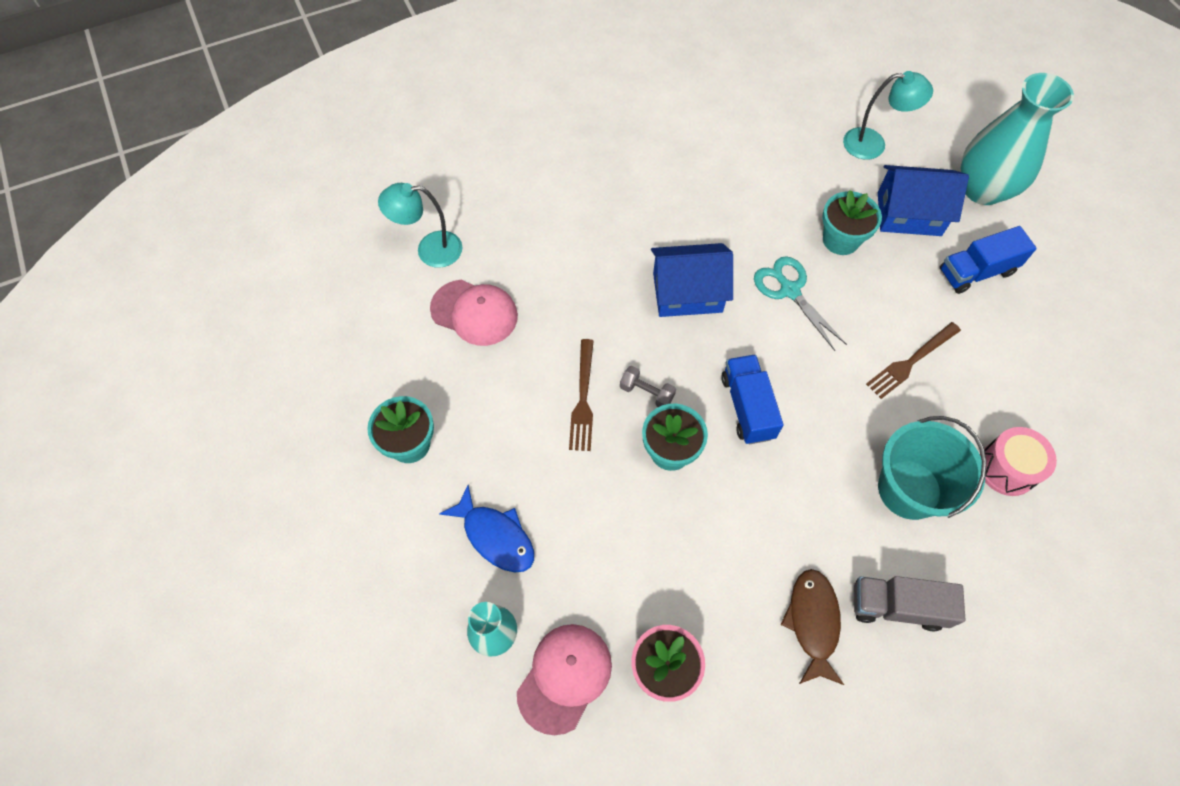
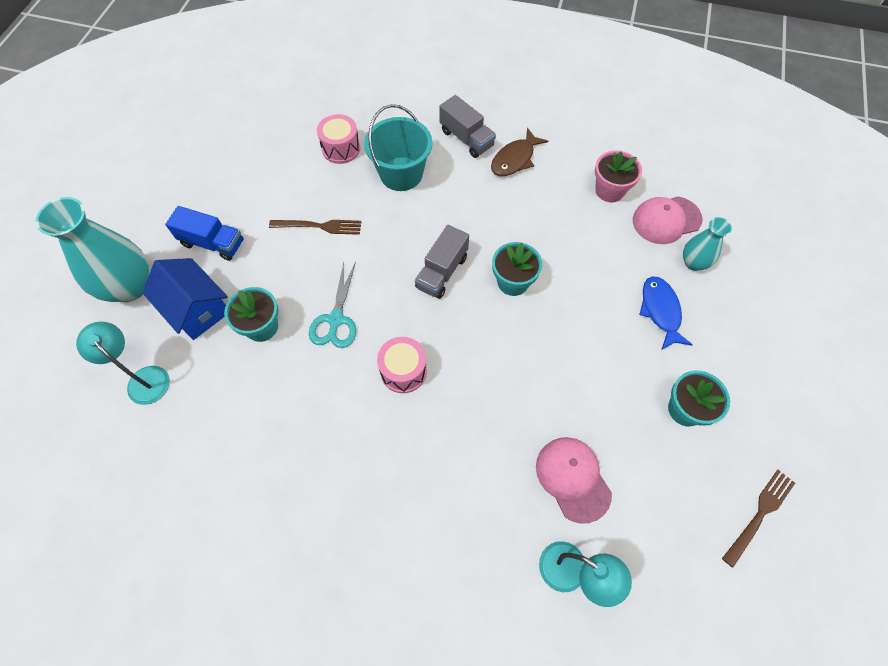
camera: 140 degrees left, 0 degrees up
(583, 400) = (542, 351): brown fork -> brown fork (760, 513)
(646, 393) = (496, 325): grey dumbbell -> none
(687, 292) = (403, 371): blue house -> pink drum
(747, 407) = (442, 272): blue truck -> grey truck

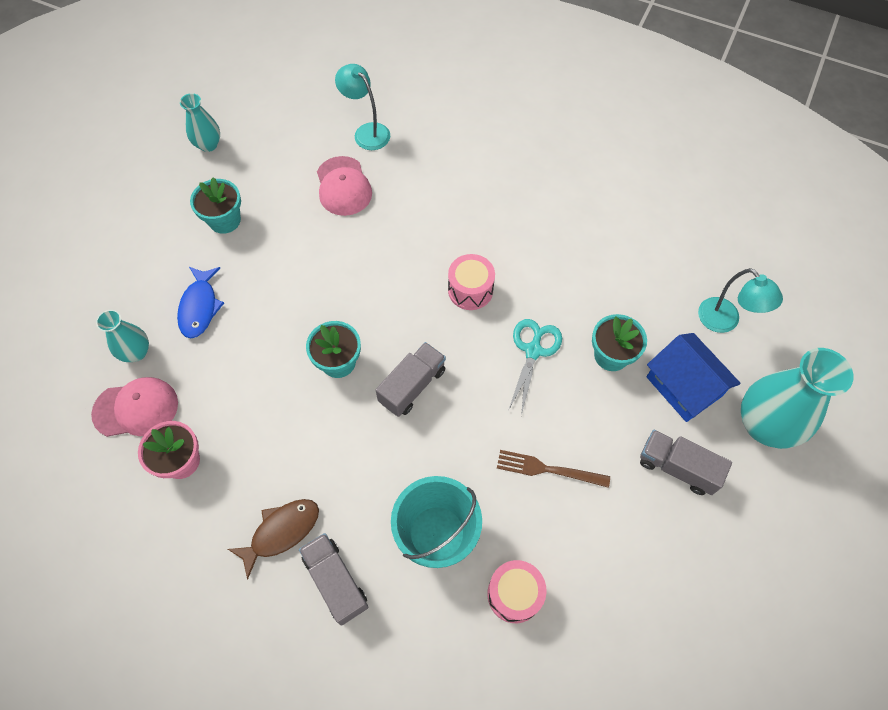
camera: 170 degrees left, 0 degrees up
(212, 243) = (677, 467): blue truck -> grey truck
(760, 513) = (208, 144): brown fork -> turquoise vase

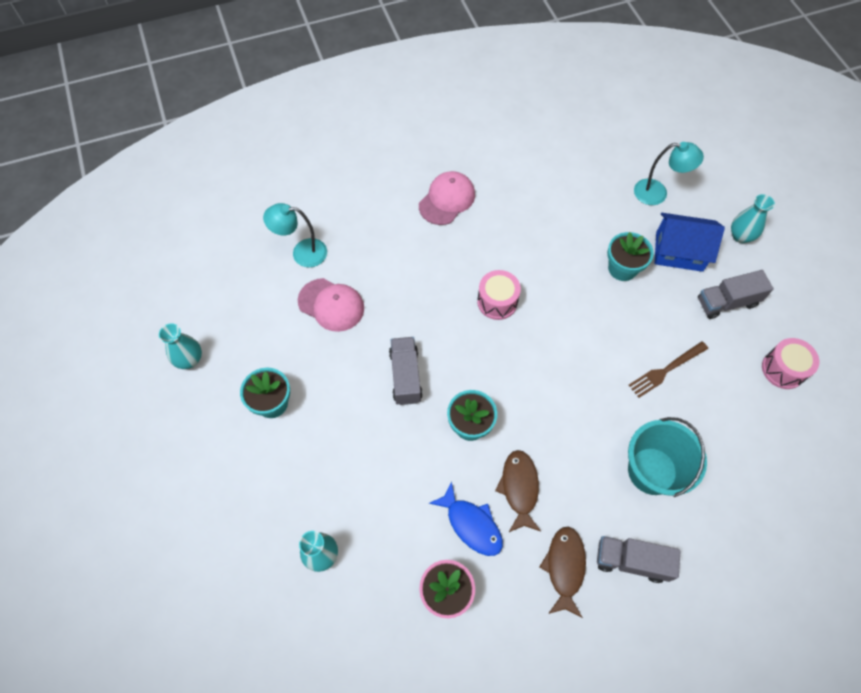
camera: 45 degrees left, 0 degrees up
(136, 408) = (371, 592): pink cap -> pink cap (447, 200)
(200, 307) = (330, 480): blue fish -> blue fish (471, 524)
(318, 442) = (519, 488): none -> brown fish
(412, 386) = (533, 396): grey truck -> grey truck (405, 376)
(514, 594) = (731, 461): pink drum -> pink drum (783, 369)
(533, 351) = (577, 306): turquoise scissors -> none
(764, 425) = (740, 236): turquoise vase -> turquoise vase, size x0.54

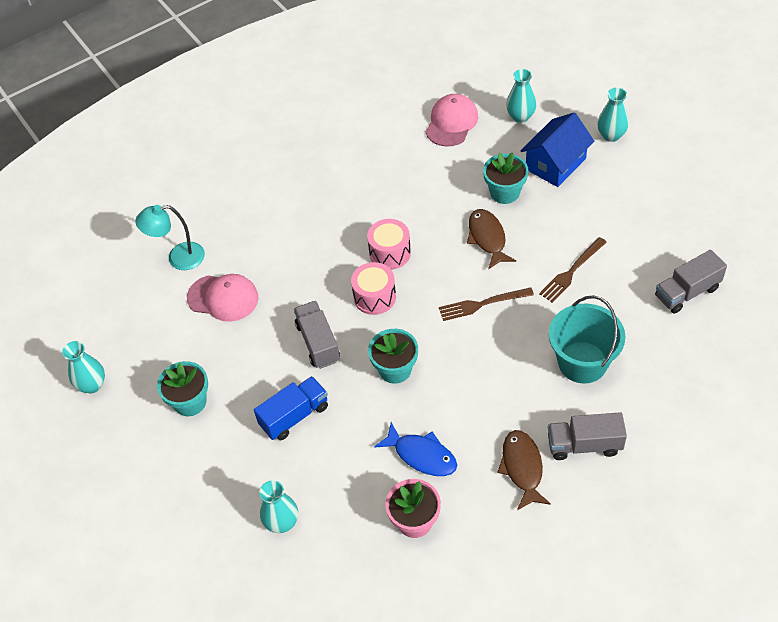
camera: 10 degrees left, 10 degrees down
(363, 446) = (294, 416): none -> blue truck
(447, 200) = (312, 173): pink cap -> pink cap (451, 123)
(519, 488) = (459, 411): brown fish -> brown fish (487, 238)
(570, 380) = (481, 304): none -> brown fork
(657, 193) = (520, 116): turquoise lamp -> turquoise vase
(679, 251) = (555, 164): blue house -> blue house turned 45 degrees counterclockwise
(727, 302) = (613, 197): grey truck -> grey truck (687, 292)
(783, 369) = (682, 242): pink drum -> pink drum (374, 297)

